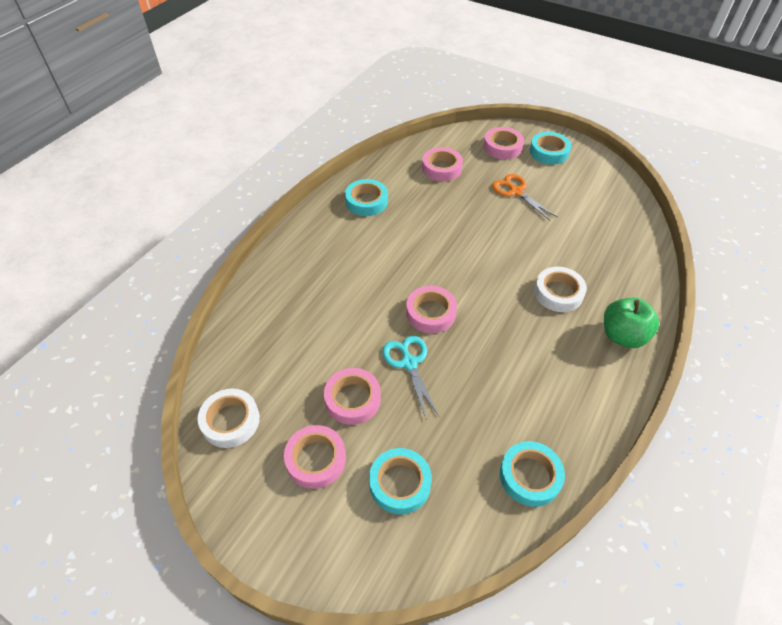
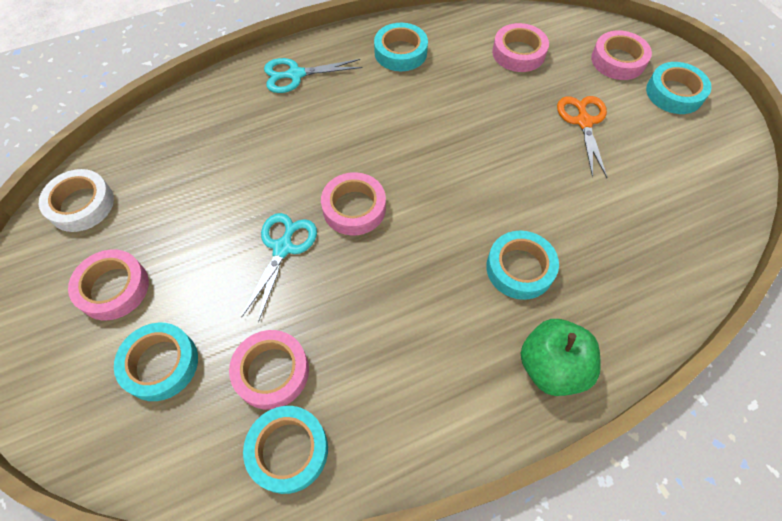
camera: 35 degrees right, 10 degrees up
(307, 249) = (296, 75): none -> turquoise scissors
(352, 399) = (197, 251): pink tape -> pink tape (271, 372)
(558, 293) = (520, 268): white tape -> turquoise tape

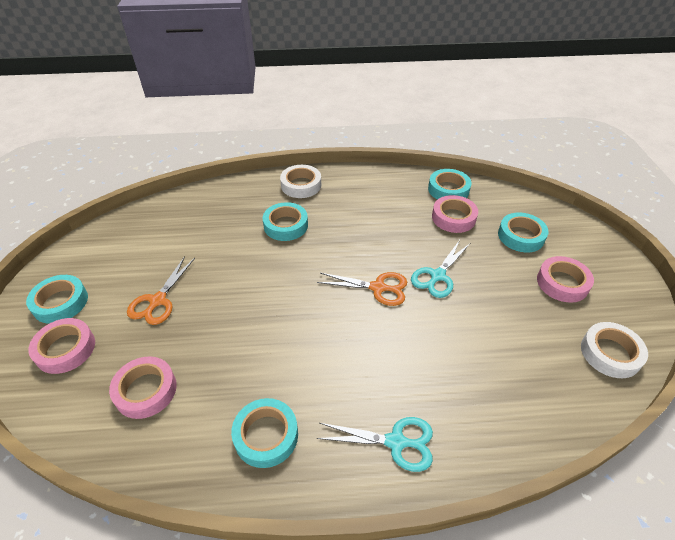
camera: 160 degrees left, 15 degrees down
(354, 208) = (378, 288): pink tape -> orange scissors
(551, 367) = (301, 185): green apple -> white tape

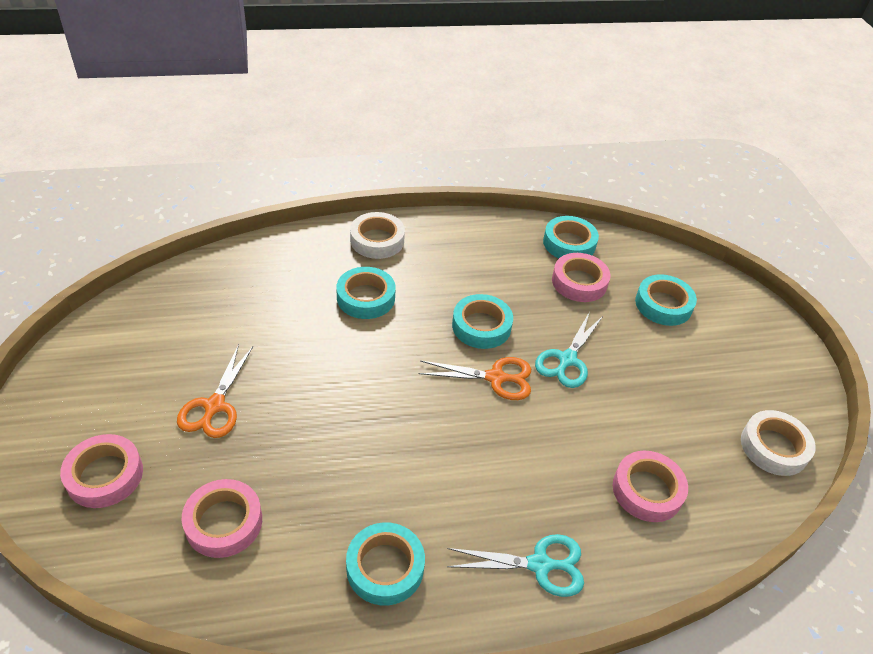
camera: 10 degrees left, 0 degrees up
(60, 302) = (82, 414): turquoise tape -> turquoise tape (481, 326)
(562, 283) = (715, 363): pink tape -> pink tape (647, 490)

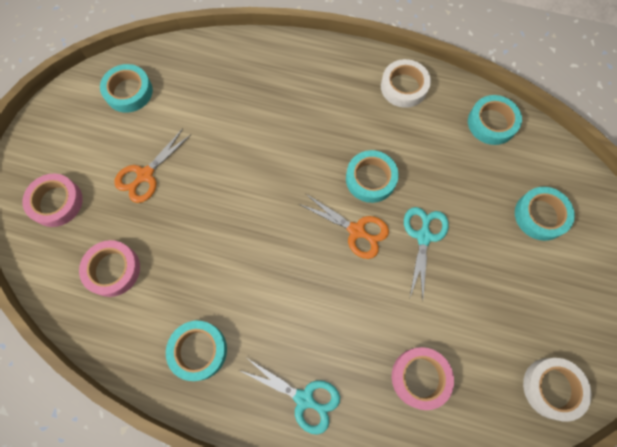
camera: 30 degrees right, 25 degrees up
(366, 298) = (294, 119): turquoise tape -> turquoise tape (129, 92)
(377, 240) = (329, 66): white tape -> white tape (404, 87)
(567, 360) = (423, 237): turquoise scissors -> turquoise scissors turned 135 degrees clockwise
(579, 282) = (477, 166): pink tape -> none

